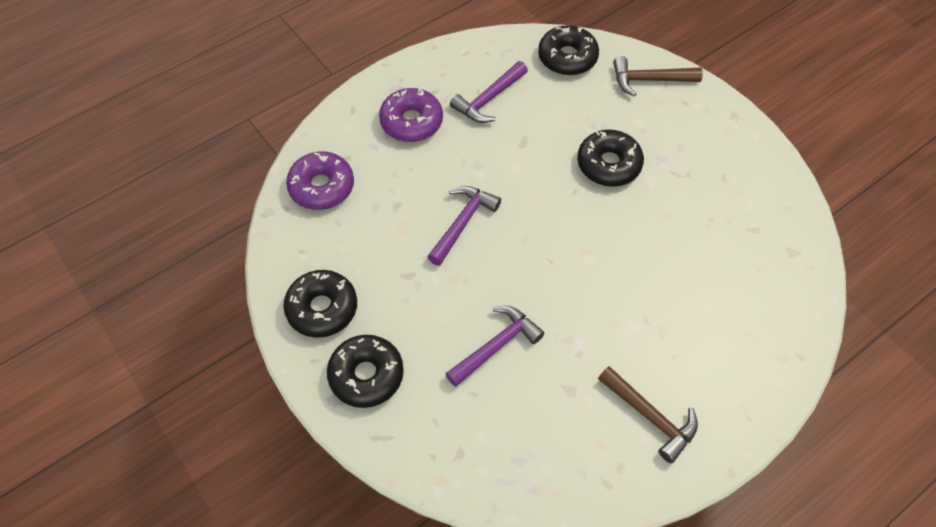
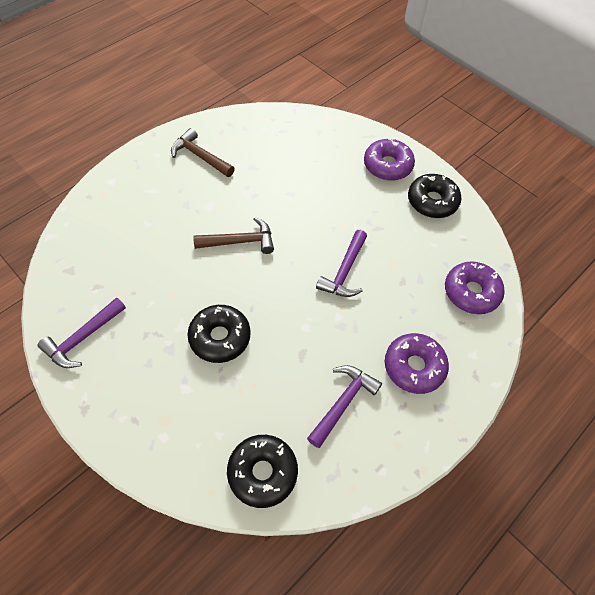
camera: 170 degrees right, 0 degrees up
(366, 375) = (387, 165): black donut -> purple donut
(496, 346) = (304, 188): purple hammer -> purple hammer (83, 338)
(649, 80) = (170, 448): brown hammer -> brown hammer (240, 241)

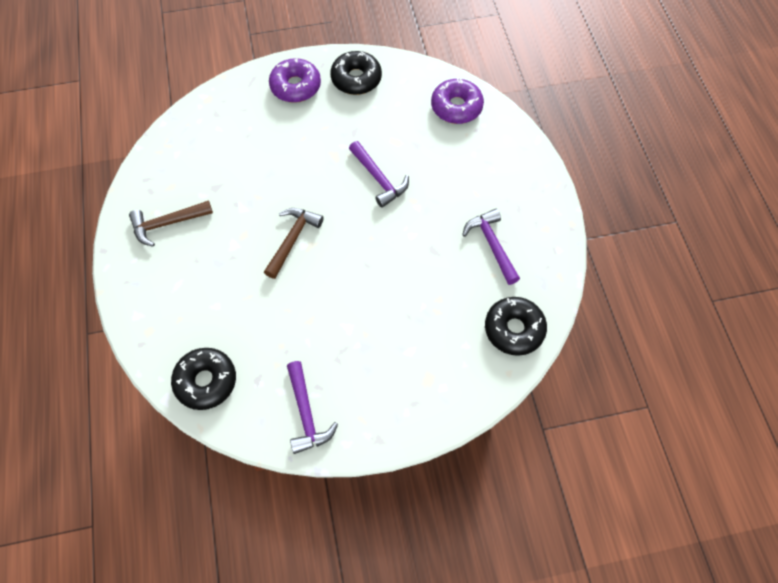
camera: 55 degrees left, 5 degrees up
(220, 337) = (379, 303): black donut -> black donut (206, 381)
(414, 367) = (492, 182): purple donut -> none

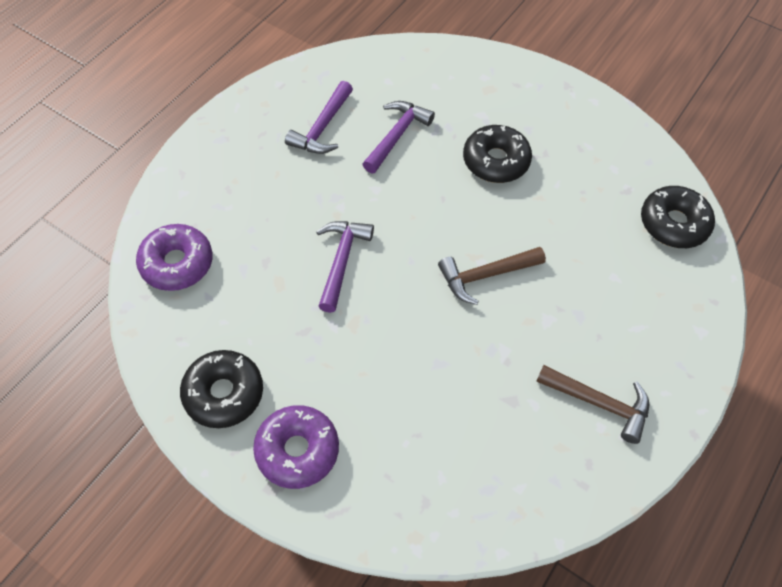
camera: 135 degrees left, 5 degrees down
(306, 413) = (607, 139): purple hammer -> purple hammer (396, 136)
(514, 329) = (386, 67): black donut -> black donut (496, 161)

